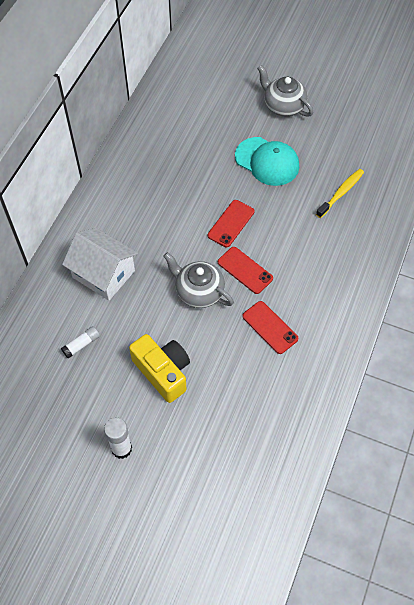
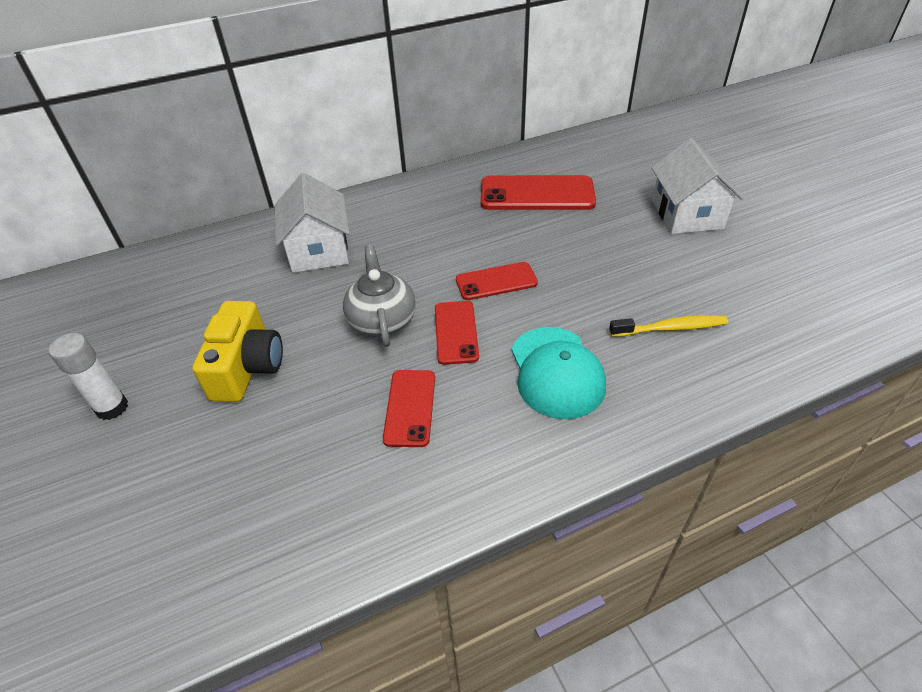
camera: 45 degrees right, 15 degrees down
(81, 344) = (219, 292): white glue stick -> none
(186, 143) = (537, 194): none -> red phone
(267, 161) = (607, 251): turquoise cap -> turquoise cap (556, 372)
(283, 106) = (687, 214): grey teapot -> white house

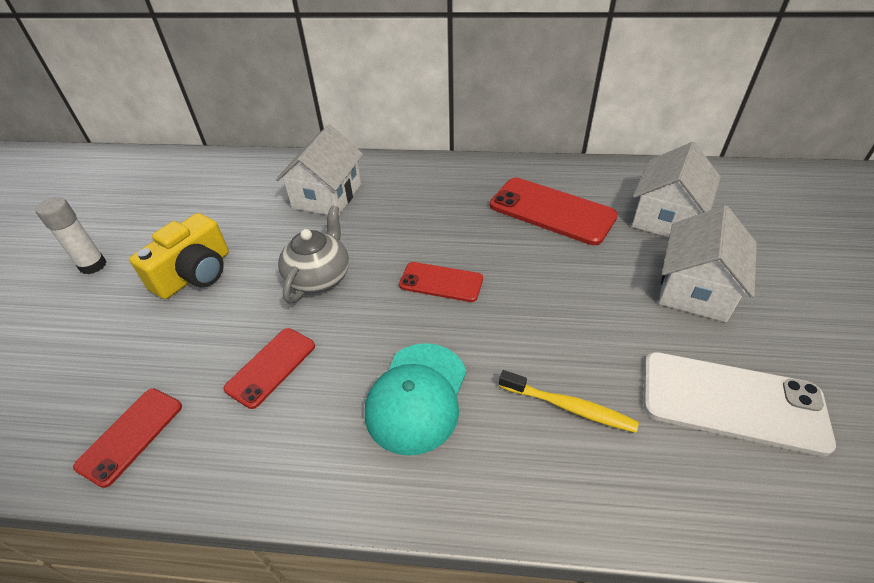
camera: 30 degrees right, 0 degrees up
(456, 332) = (366, 315): red phone -> red phone (131, 435)
(626, 170) = (665, 217): none -> white house
(766, 278) = (731, 402): none -> white phone

